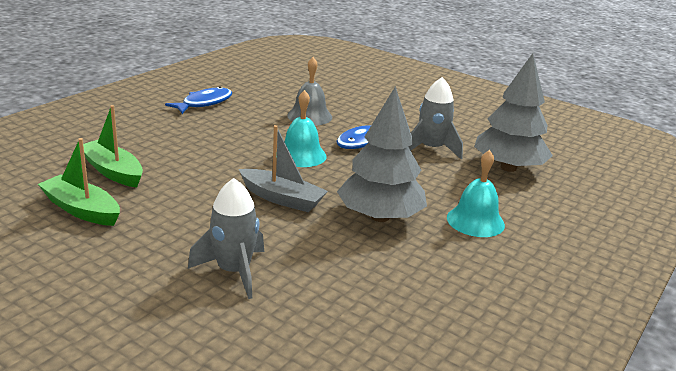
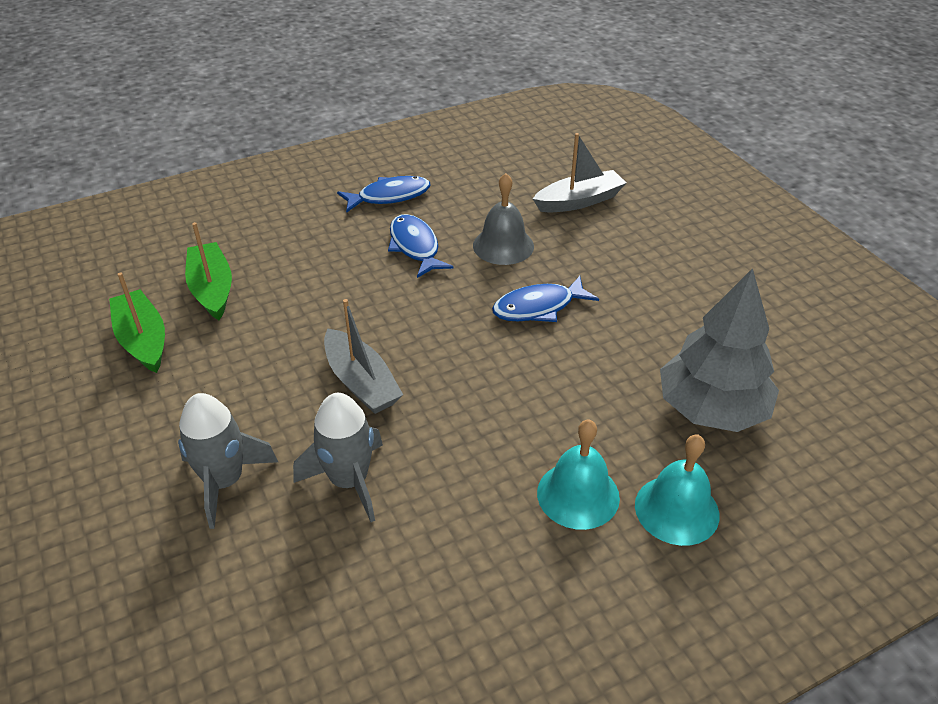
camera: 30 degrees right, 15 degrees up
(249, 125) = (415, 247): none -> blue fish
(301, 155) = (439, 314): turquoise bell -> turquoise bell (676, 509)
(337, 89) = (579, 201): none -> grey boat
(380, 217) = (456, 448): grey tree -> none
(431, 149) = (624, 345): grey rocket -> grey rocket (349, 481)

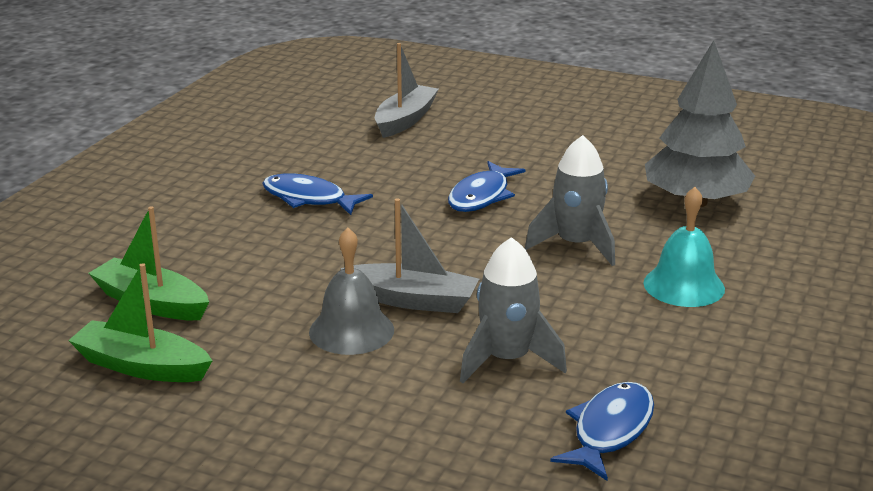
camera: 40 degrees left, 15 degrees down
(225, 481) = (402, 412): grey rocket -> grey rocket (576, 245)
(389, 196) = (223, 175): blue fish -> blue fish (609, 431)
(503, 245) = (387, 170): grey bell -> grey bell (351, 330)
(676, 509) = (756, 262): turquoise bell -> none

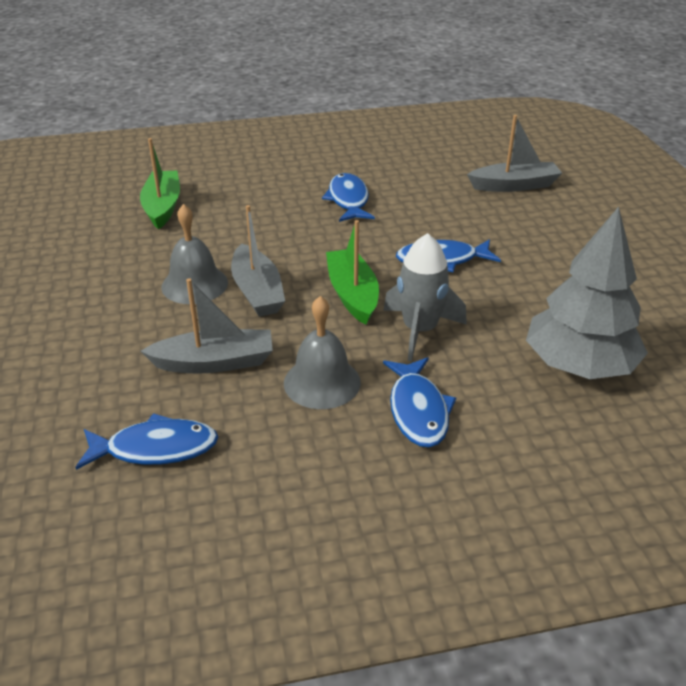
camera: 55 degrees right, 10 degrees up
(142, 366) = (91, 234): green boat -> green boat (352, 294)
(507, 360) = (214, 362): grey rocket -> grey boat
(600, 315) = (322, 382): none -> grey bell
(684, 285) = (418, 410): turquoise bell -> blue fish

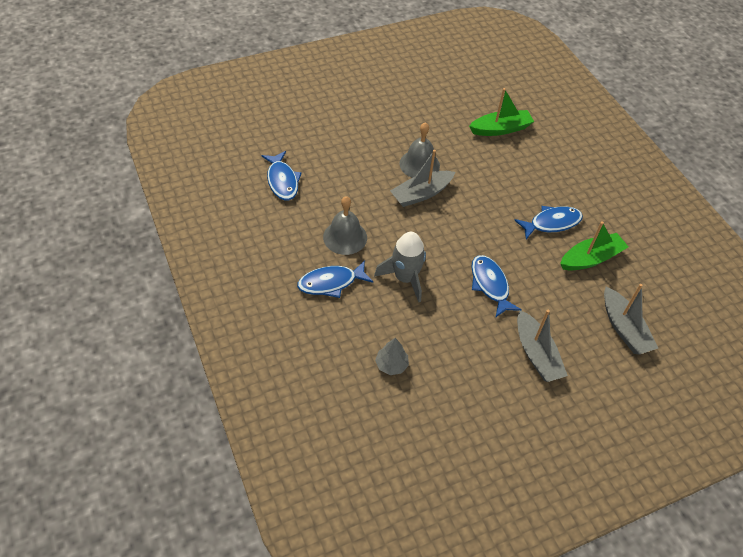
camera: 75 degrees right, 15 degrees up
(214, 362) = (350, 188): grey boat -> grey boat (536, 354)
(352, 294) = (433, 240): green boat -> green boat (591, 258)
(579, 365) = (391, 365): grey tree -> grey tree, size x0.44

